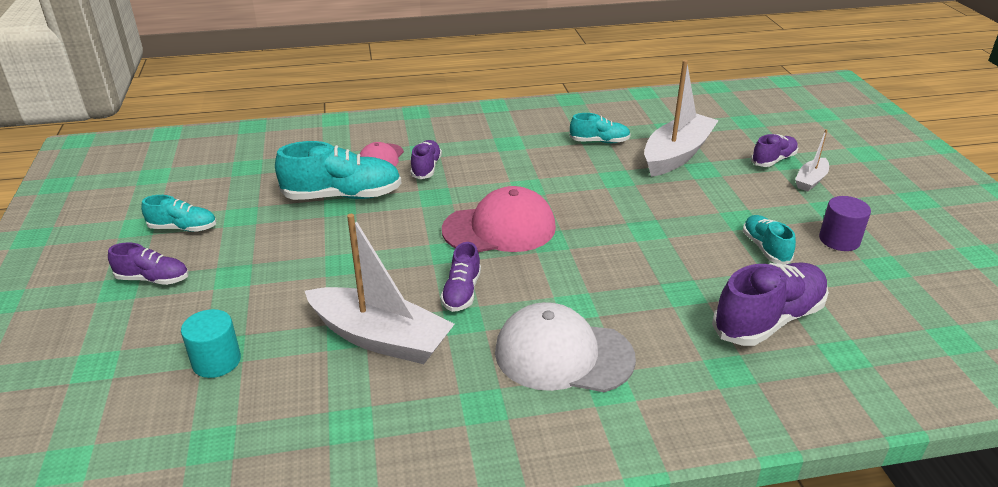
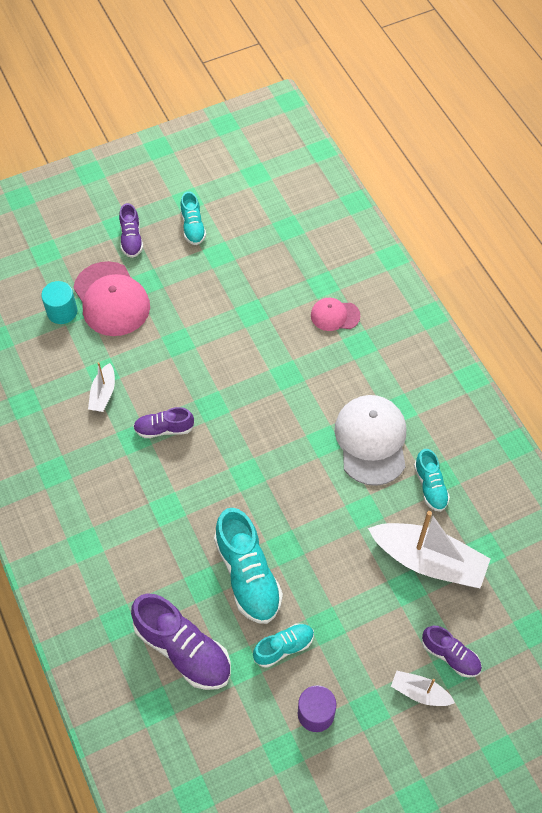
camera: 75 degrees right, 25 degrees up
(342, 196) = (266, 309): turquoise shoe -> turquoise shoe (247, 575)
(380, 338) = (103, 393): white boat -> white boat, size x0.49
(426, 168) = (330, 354): purple shoe -> none
(499, 228) = (253, 434): pink cap -> pink cap (111, 299)
(563, 355) = (111, 510): white cap -> white cap (371, 440)

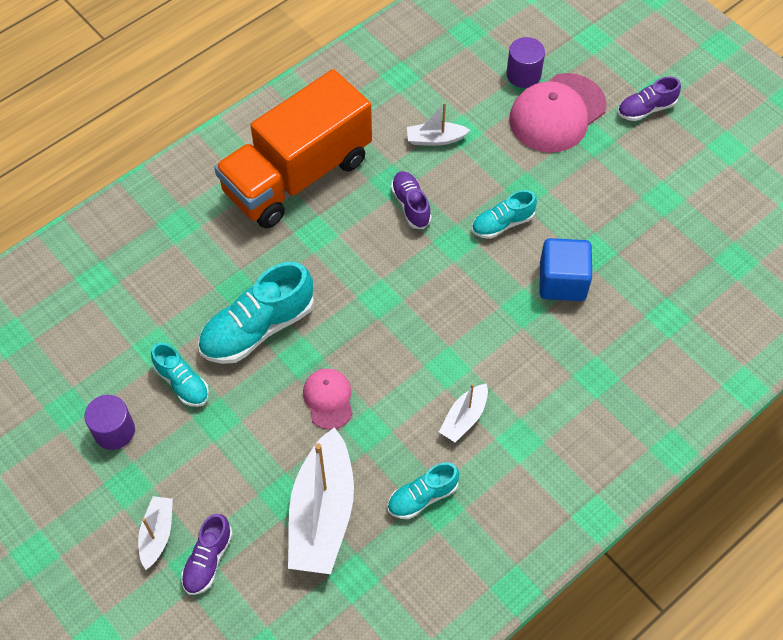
camera: 75 degrees right, 0 degrees up
(62, 311) = (523, 74): turquoise cylinder -> purple cylinder
(100, 510) = (297, 175): none -> orange truck
(183, 649) = (161, 289): purple shoe -> none
(193, 227) = (690, 162): turquoise shoe -> turquoise shoe (502, 223)
(272, 342) = (562, 282): none -> blue cube
(335, 315) = (627, 340): pink cap -> pink cap (328, 399)
(371, 440) = (464, 418): white cap -> white boat

